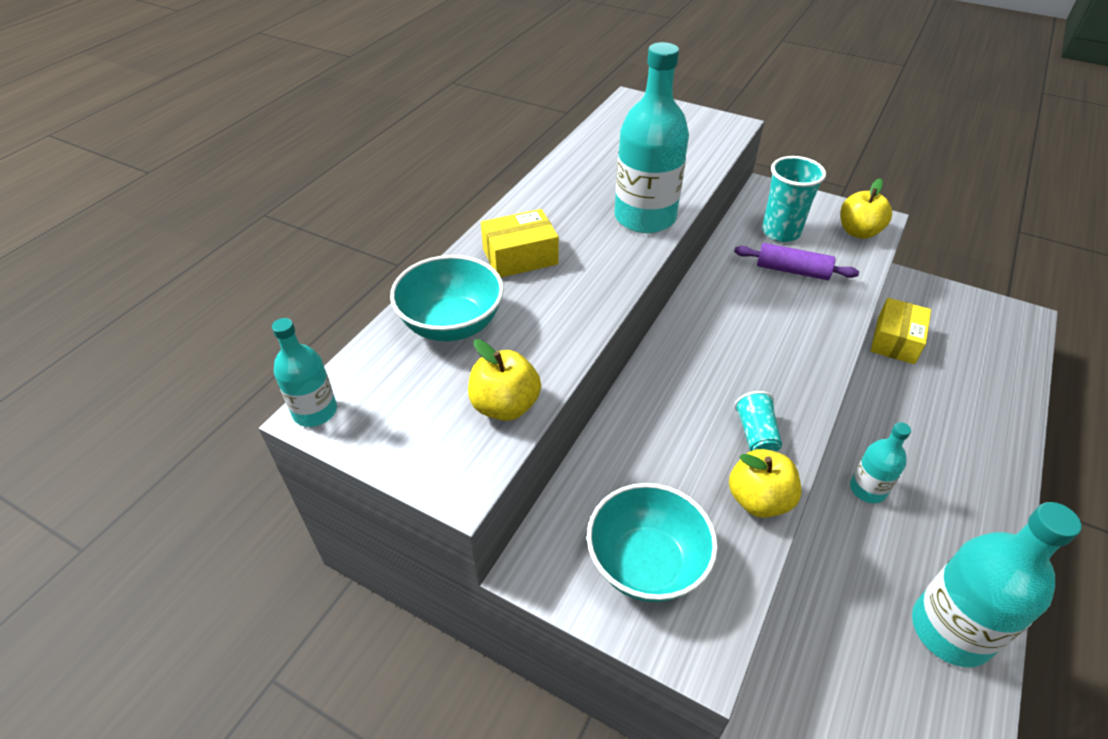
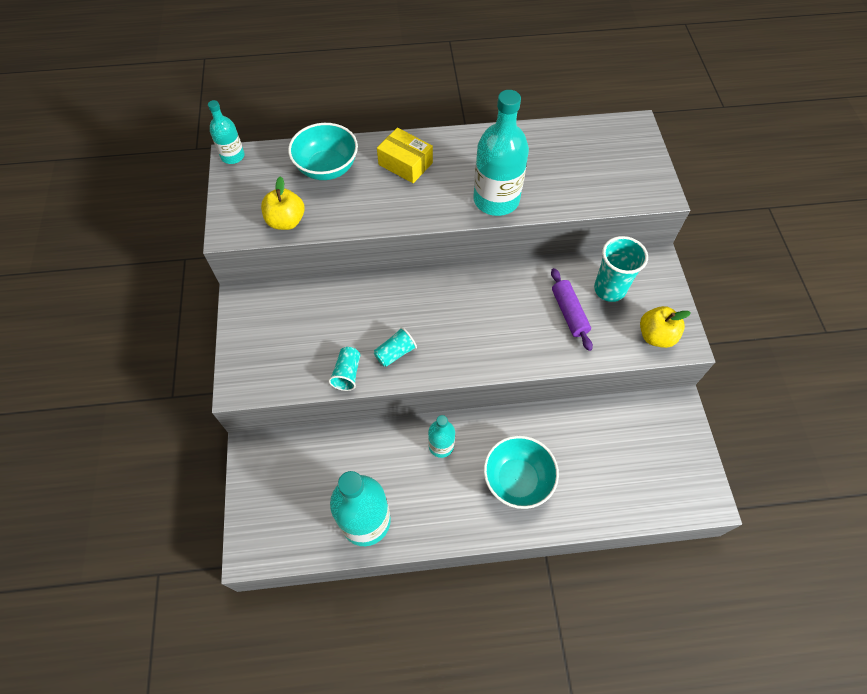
camera: 55 degrees right, 15 degrees up
(646, 563) = (272, 342): turquoise bowl -> turquoise bowl (517, 480)
(758, 500) = (347, 373): yellow apple -> turquoise cup
(895, 340) = (599, 418): yellow box -> none

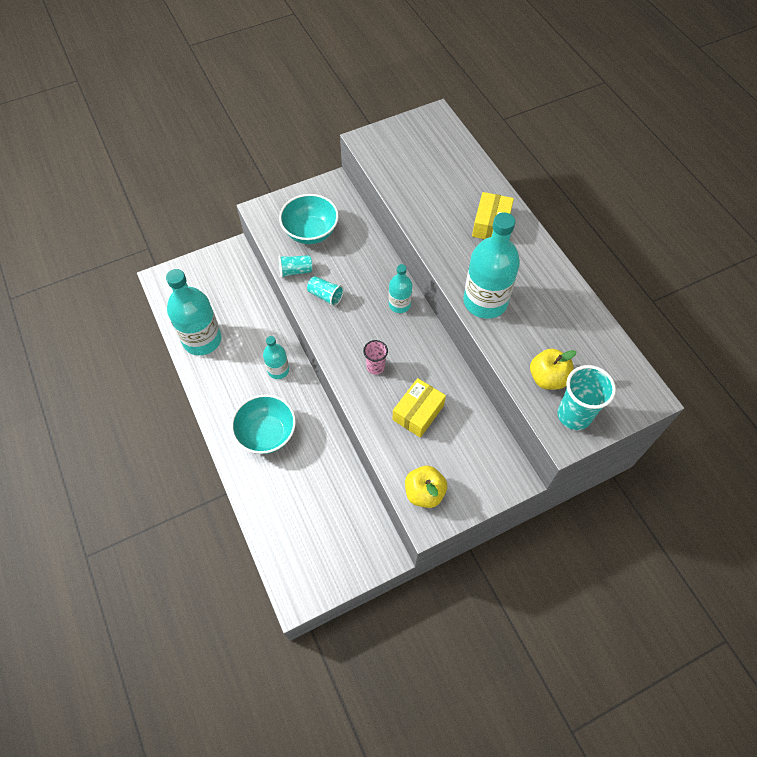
camera: 70 degrees right, 0 degrees up
(232, 156) = (438, 114): turquoise bottle -> turquoise bottle (399, 304)
(286, 221) = (391, 169): yellow apple -> yellow apple (547, 378)
(327, 168) = (457, 175): turquoise bowl -> turquoise bowl (311, 232)
(504, 333) = (375, 367): none -> pink cup
(569, 313) = (418, 412): purple rolling pin -> yellow box
(609, 289) = (460, 441): turquoise cup -> turquoise cup (574, 415)

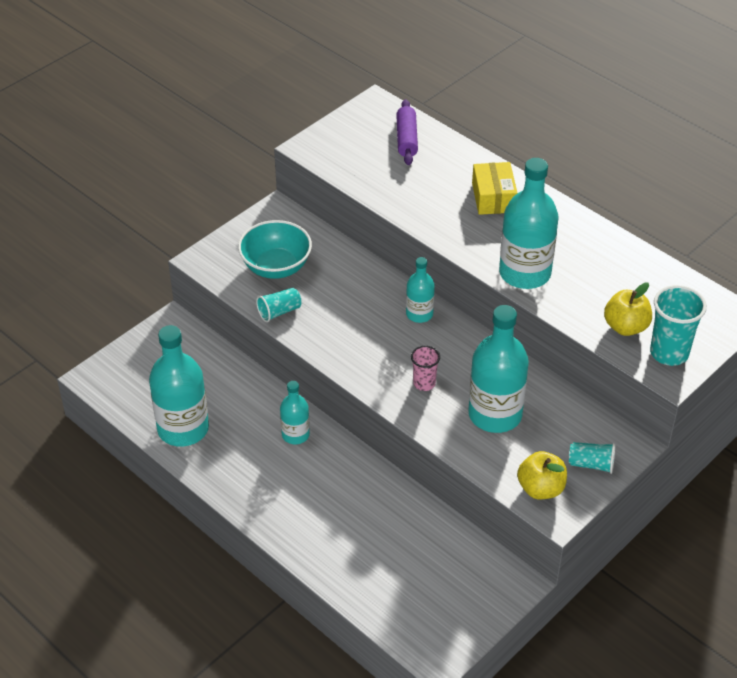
camera: 20 degrees left, 15 degrees down
(267, 434) = (316, 504): turquoise bowl -> none
(325, 296) = (328, 328): turquoise cup -> turquoise cup (591, 464)
(418, 412) = (495, 414): yellow box -> turquoise bottle
(445, 153) = (406, 139): none -> purple rolling pin

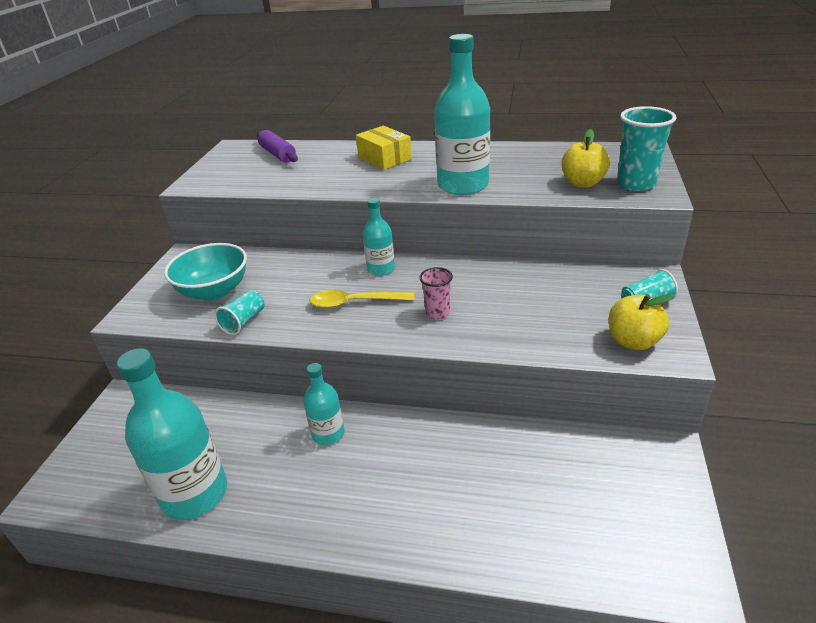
camera: 30 degrees left, 10 degrees down
(371, 338) = (354, 303): none -> yellow spoon
(495, 414) = (524, 306): turquoise bottle -> none

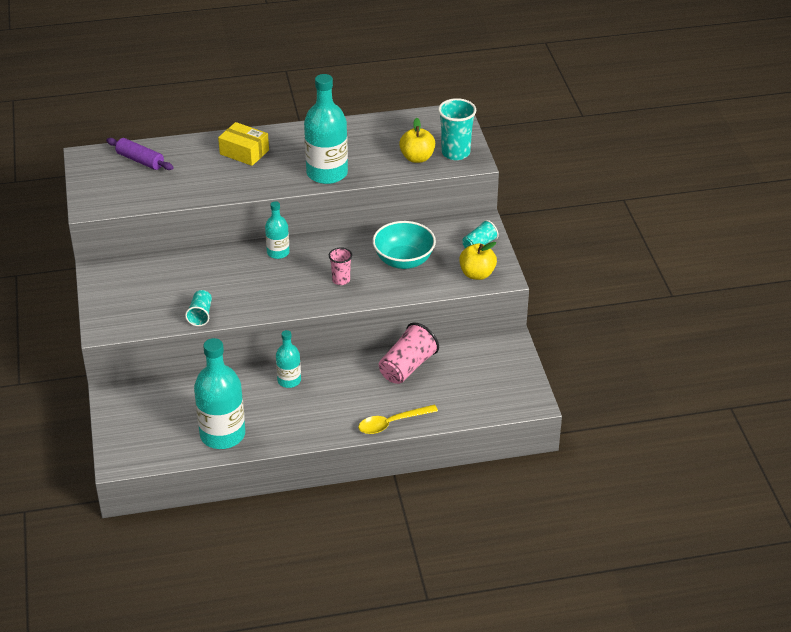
camera: 25 degrees left, 5 degrees up
(214, 291) = (155, 296): turquoise bowl -> turquoise bowl (404, 260)
(354, 303) = (275, 284): yellow spoon -> yellow spoon (391, 423)
(496, 456) = (407, 367): none -> pink cup

